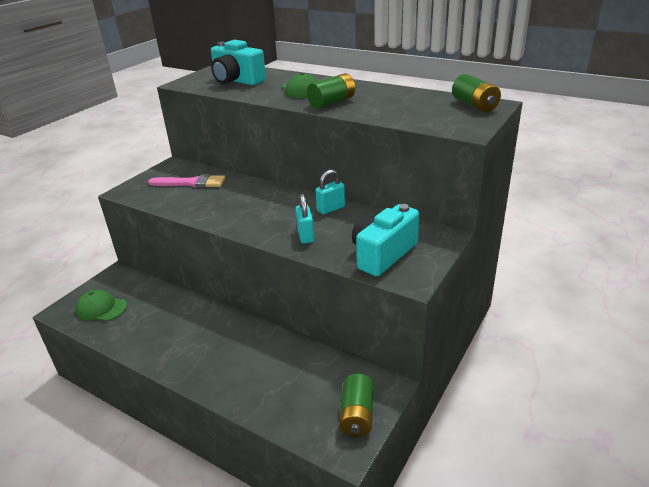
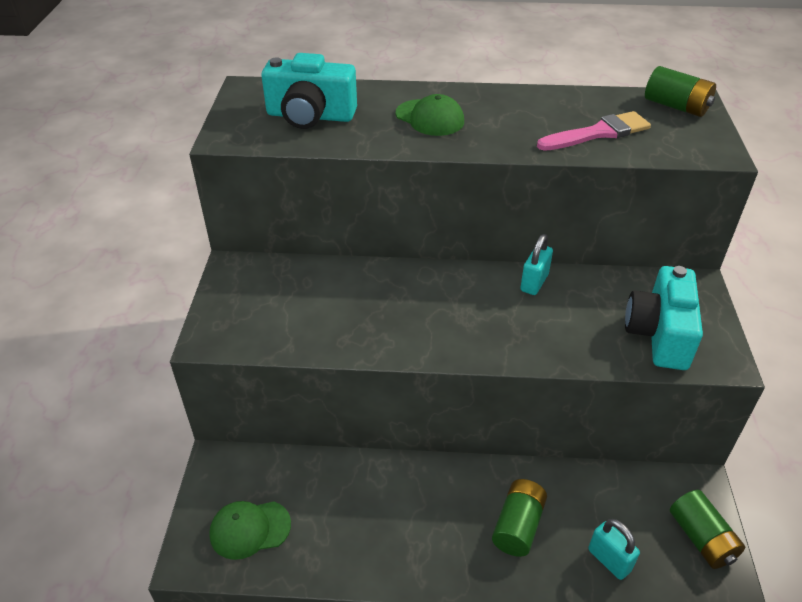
camera: 30 degrees left, 10 degrees up
(191, 183) = (299, 293): pink brush -> pink brush (598, 133)
(305, 235) = (546, 336): turquoise padlock -> turquoise padlock (609, 560)
(332, 102) = (502, 135): green battery -> green battery (518, 526)

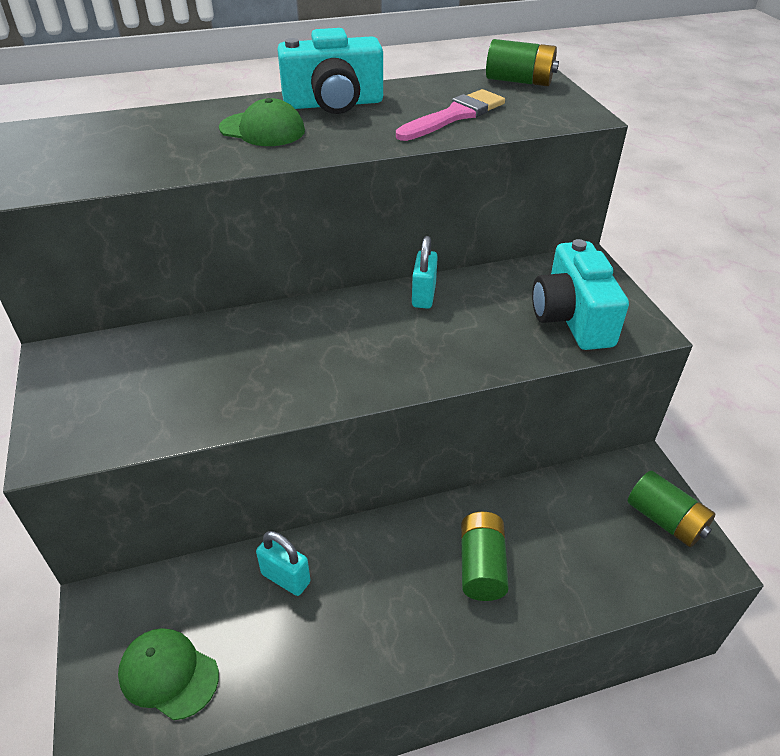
camera: 20 degrees left, 0 degrees up
(250, 529) = (168, 674): green cap -> green cap turned 60 degrees clockwise
(310, 116) = (114, 149): turquoise camera -> turquoise camera (333, 104)
(609, 560) = (588, 572): turquoise padlock -> turquoise padlock (285, 578)

